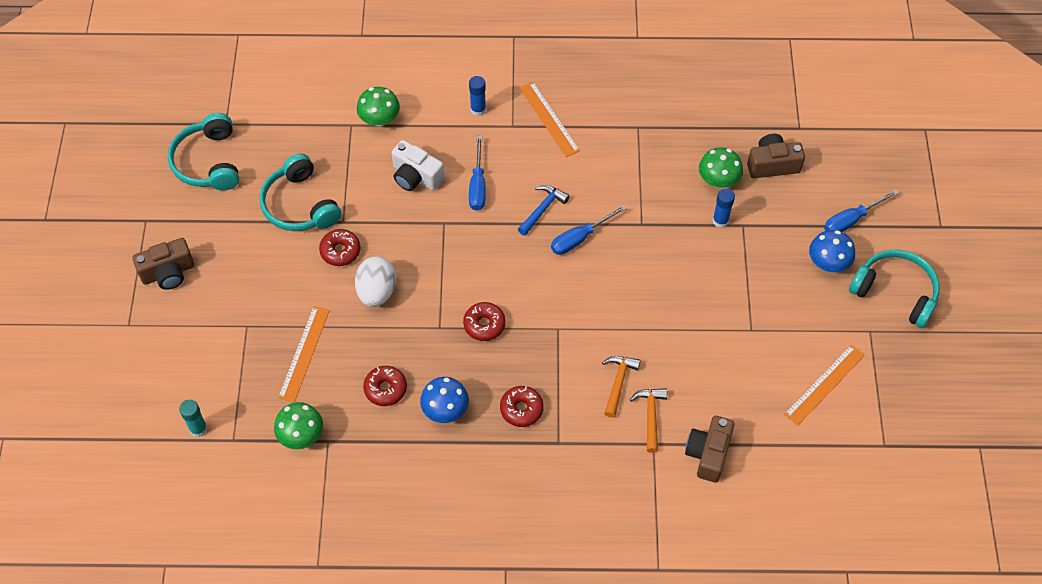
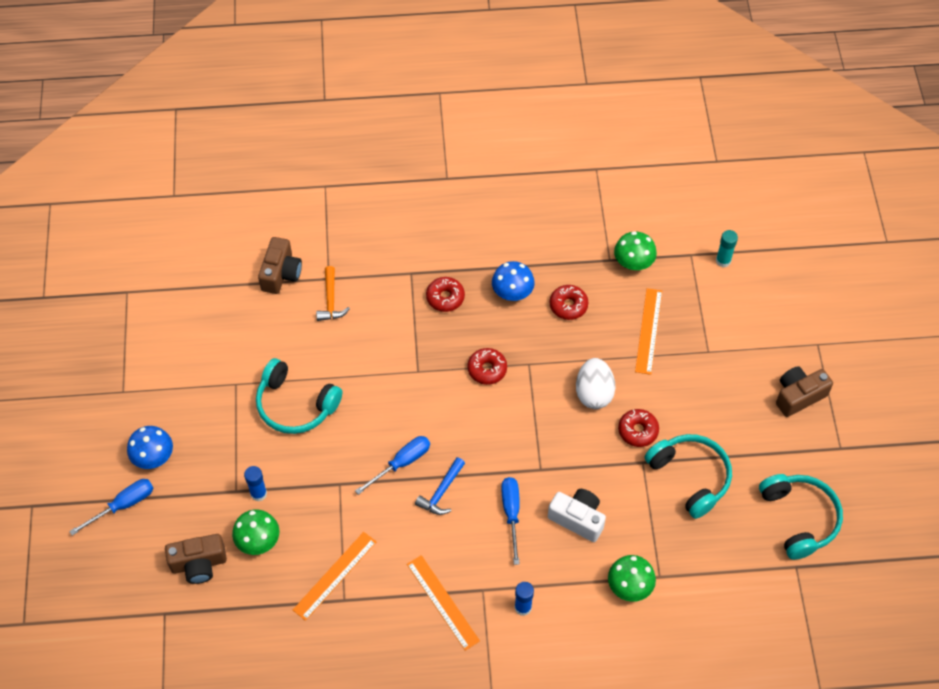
camera: 175 degrees right, 0 degrees up
(618, 382) = (360, 327): orange hammer -> none
(824, 384) = (172, 339): orange ruler -> orange ruler (335, 575)
(895, 292) = (91, 431): turquoise headphones -> turquoise headphones (295, 405)

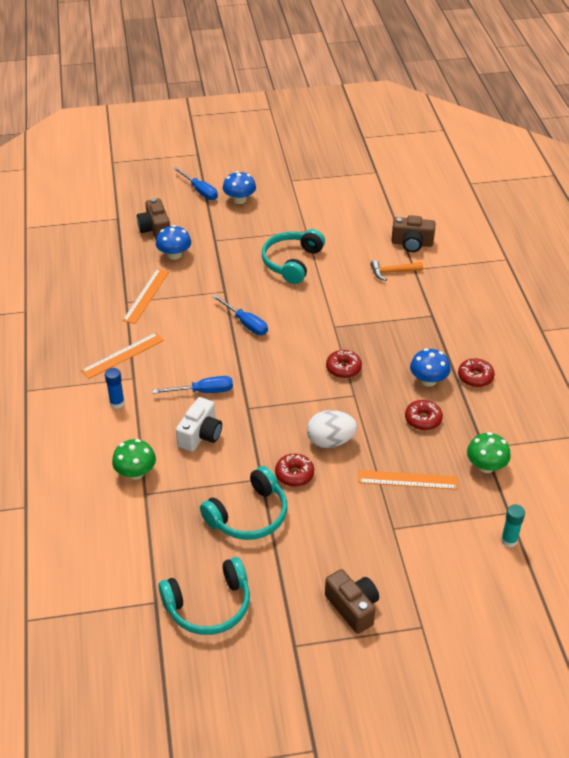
camera: 85 degrees right, 15 degrees down
(258, 493) = (213, 251): blue glue stick -> none
(258, 540) = (174, 255): green mushroom -> blue mushroom
(335, 575) = (146, 295): orange ruler -> orange ruler turned 75 degrees clockwise
(441, 492) = (221, 348): blue hammer -> none
(445, 297) = (412, 338): red donut -> red donut (475, 377)

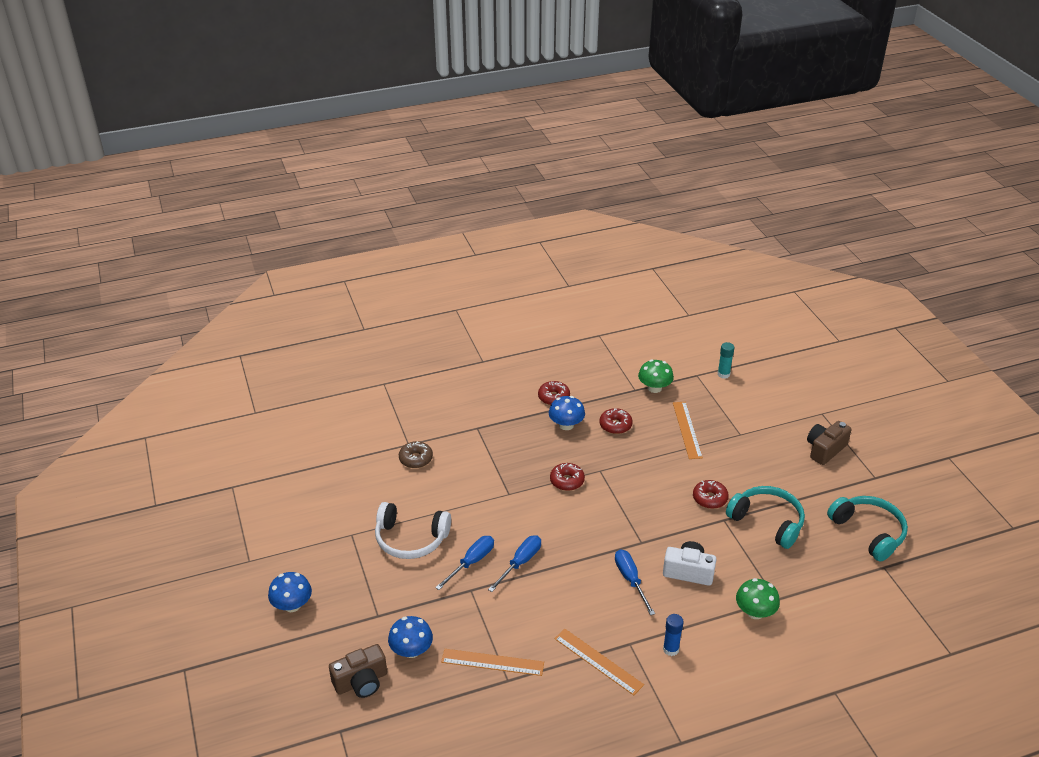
camera: 100 degrees left, 5 degrees down
(200, 191) = (274, 650): blue screwdriver -> blue screwdriver (471, 562)
(292, 262) = (410, 539): turquoise headphones -> white headphones
(330, 441) = (662, 480): white egg -> none
(392, 272) = (416, 459): orange hammer -> brown donut
(412, 243) = (366, 448): brown camera -> none

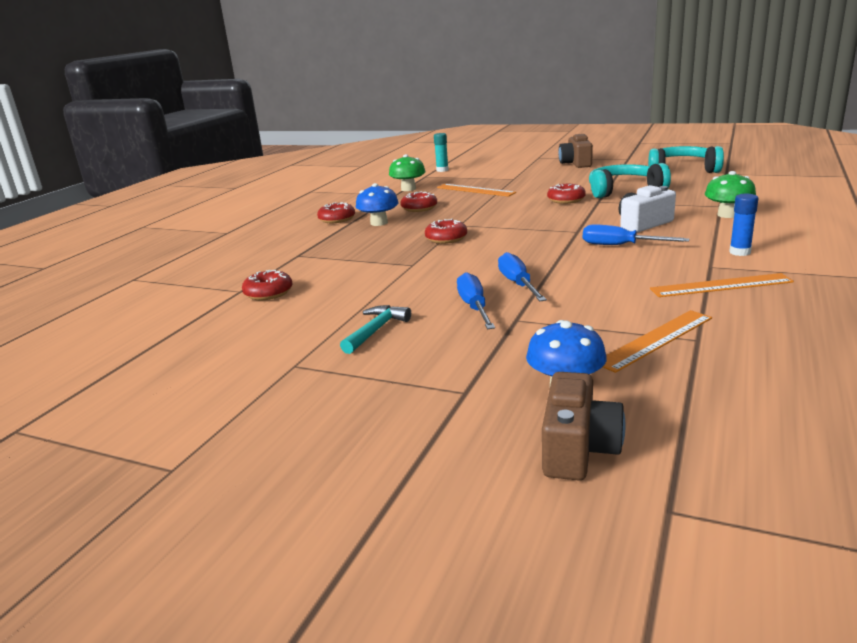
camera: 45 degrees left, 15 degrees down
(292, 605) = (330, 459): blue mushroom -> none
(410, 539) = (376, 330): white headphones -> turquoise hammer
(416, 459) = (268, 293): brown donut -> red donut

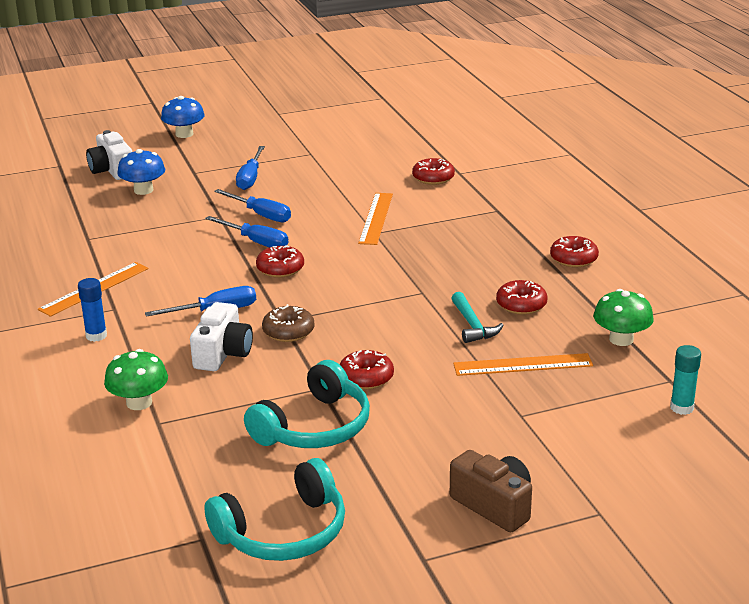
camera: 135 degrees right, 5 degrees up
(376, 330) = (300, 182): turquoise hammer -> turquoise hammer (473, 325)
(379, 223) = (514, 268): blue mushroom -> blue mushroom (184, 134)
(415, 355) = (250, 178): none -> blue screwdriver
(446, 238) = (399, 269): red donut -> red donut (280, 269)
(578, 449) = (112, 170): brown camera -> white camera
(581, 225) = (288, 331): none -> brown donut
(655, 340) = (114, 230): orange ruler -> orange ruler (375, 218)

